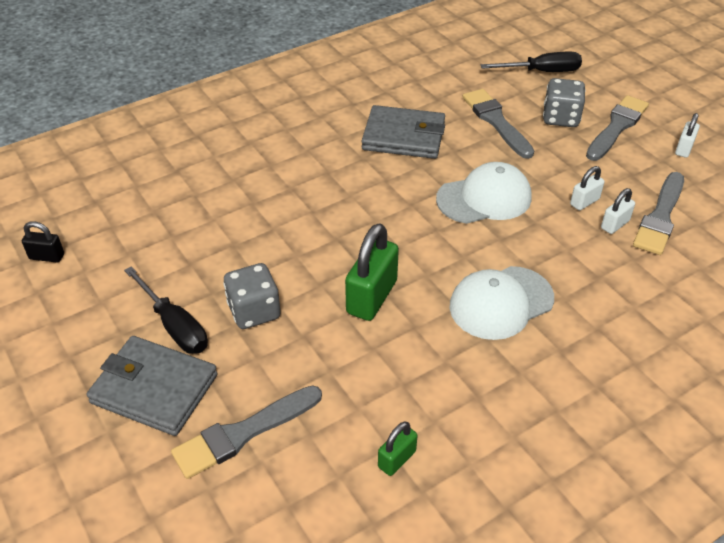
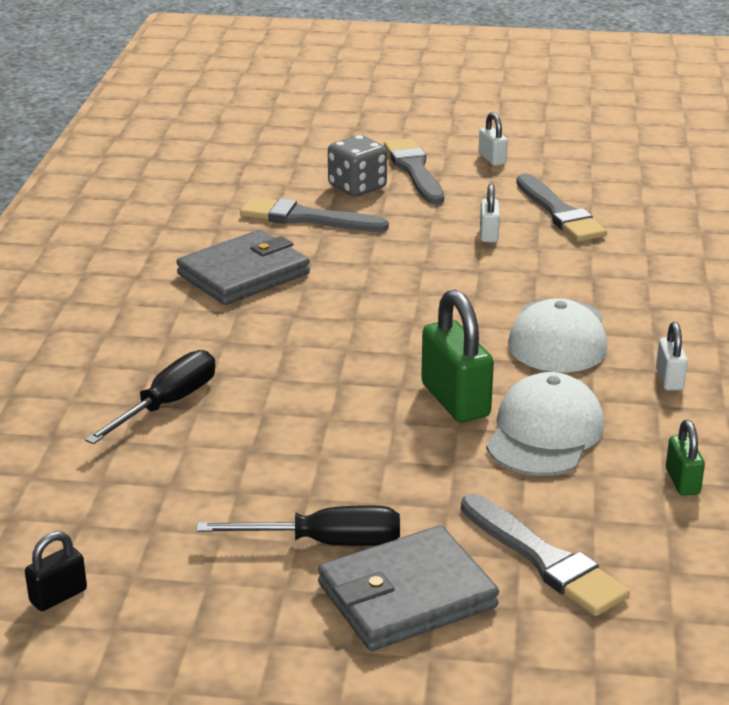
camera: 50 degrees left, 15 degrees down
(243, 433) = (545, 560): grey brush -> grey brush turned 45 degrees counterclockwise
(254, 311) = (377, 480): grey dice -> none
(484, 198) = (407, 277): white cap -> white cap (544, 433)
(541, 72) = (273, 161): black screwdriver -> black screwdriver (167, 404)
(615, 224) = (538, 236): white padlock -> white padlock (669, 379)

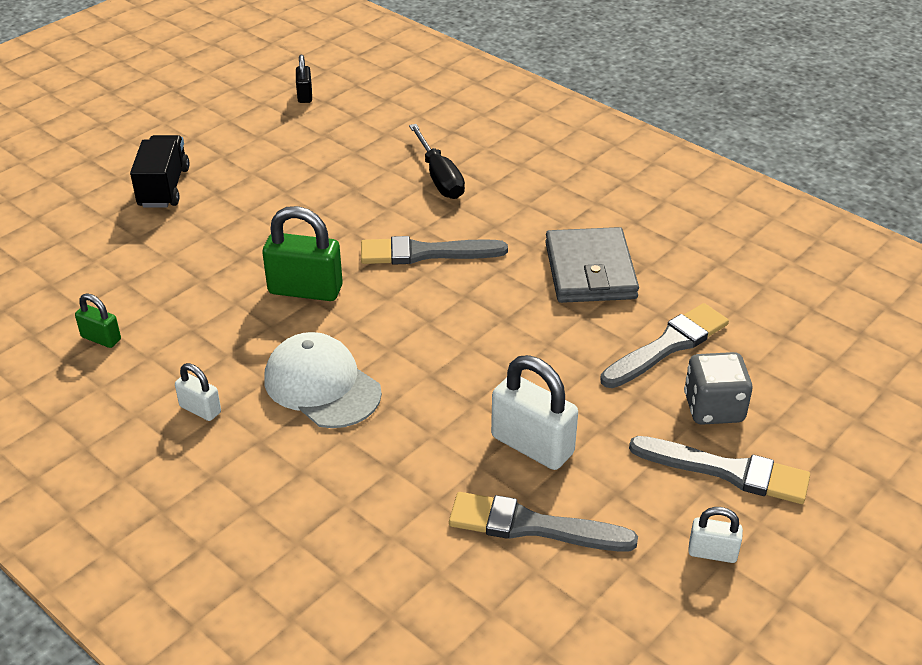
camera: 125 degrees right, 10 degrees up
(325, 542) = (238, 180): black screwdriver -> none
(407, 596) = (164, 187): grey wallet -> black truck
(488, 234) = (532, 445): white padlock -> white padlock, size x1.87
(544, 433) = (222, 309): white cap -> none
(545, 560) = (122, 244): grey brush -> grey brush (425, 253)

